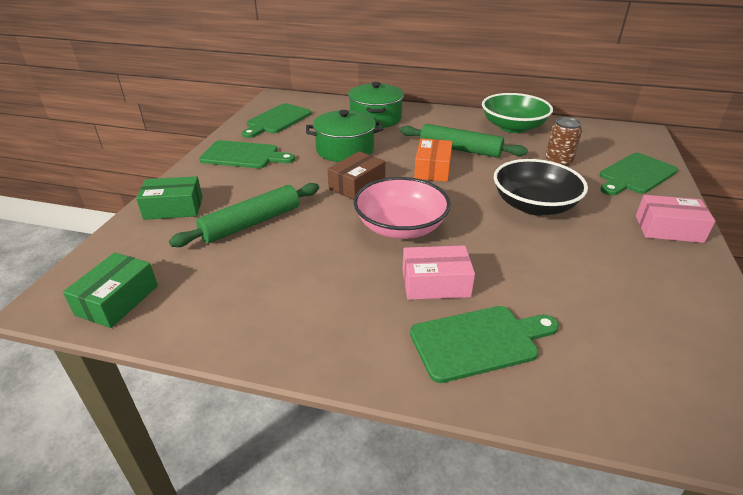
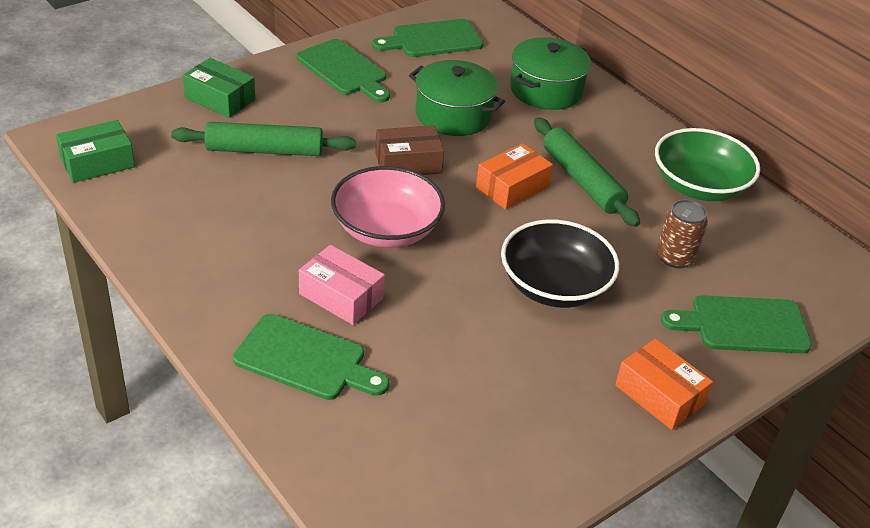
camera: 35 degrees right, 5 degrees up
(668, 229) = (659, 395): pink box -> orange box

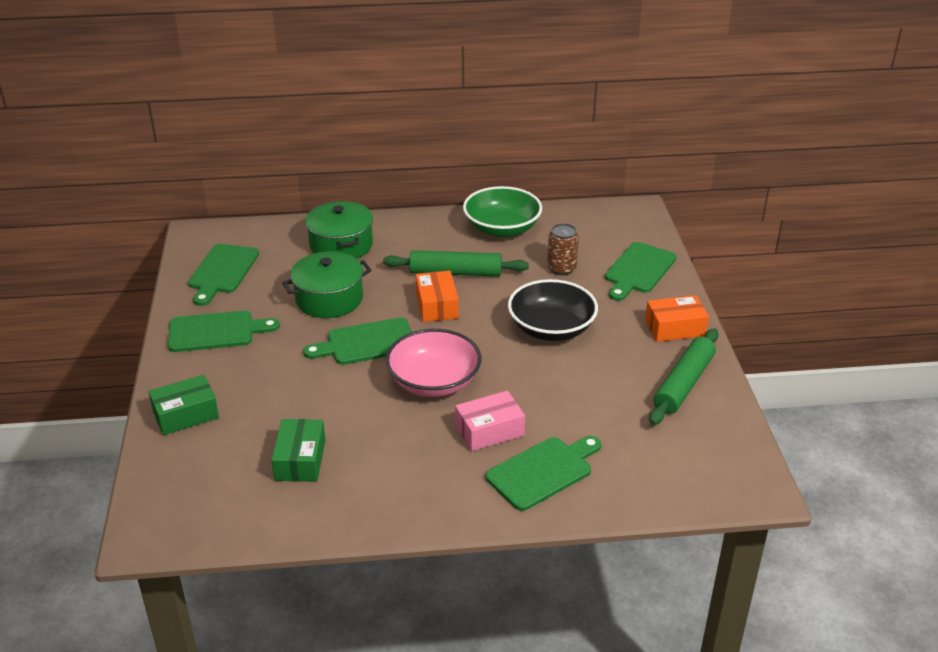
camera: 55 degrees left, 5 degrees down
(97, 163) = (207, 518): green box -> green box (300, 460)
(264, 150) = (283, 412): green rolling pin -> green rolling pin (683, 384)
(408, 163) = (366, 343): brown box -> green cutting board

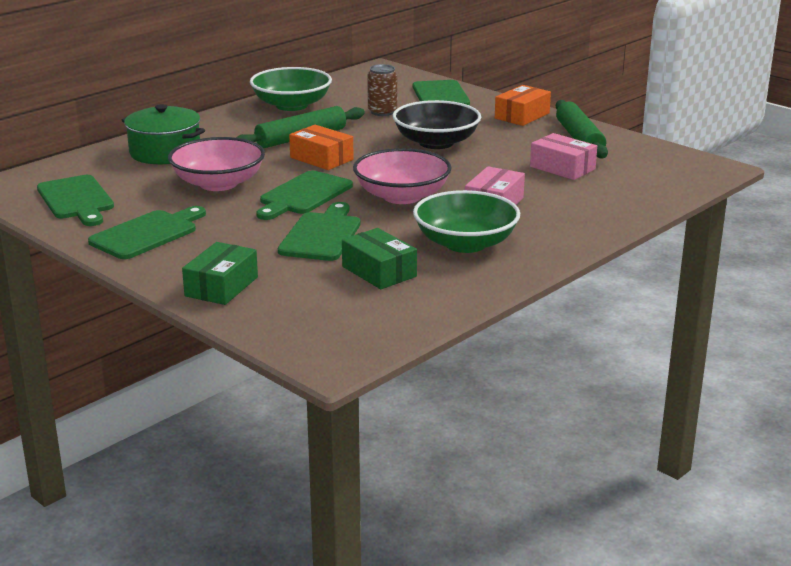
camera: 40 degrees left, 10 degrees down
(329, 299) = (218, 183): green pot -> pink bowl
(402, 465) = (465, 243): none -> green bowl
(543, 471) = (570, 209): green cutting board -> green cutting board (322, 235)
(612, 415) = (562, 168): none -> pink box

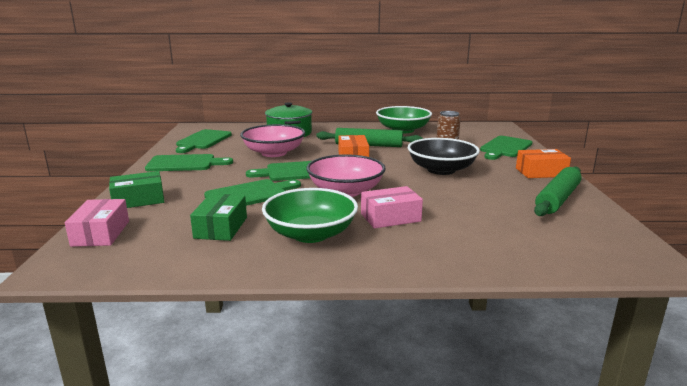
camera: 45 degrees right, 5 degrees down
(562, 168) = (498, 213): pink box -> pink box (101, 233)

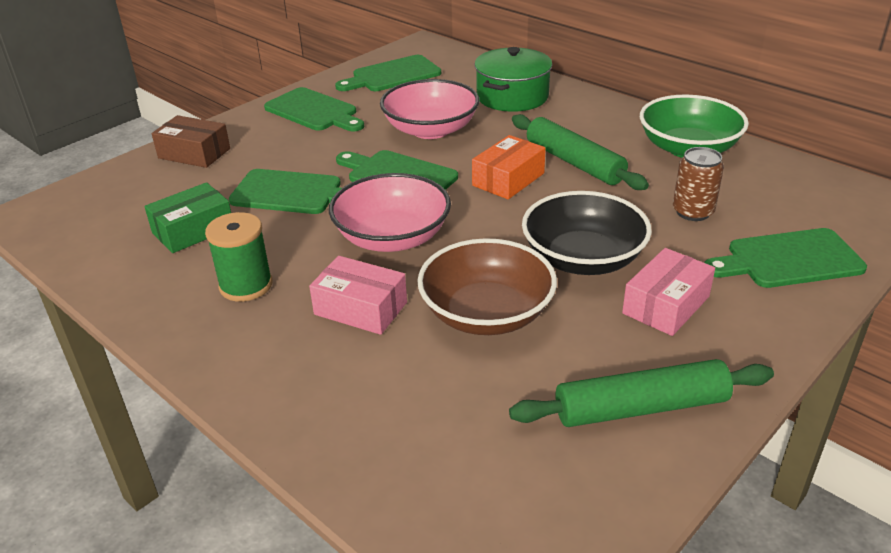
camera: 45 degrees right, 15 degrees up
(101, 233) = (106, 187): pink box -> pink box (666, 305)
(138, 200) = (194, 153): green box -> brown box
(310, 234) = (246, 285): green bowl -> green spool
(446, 197) = (486, 313): none -> brown bowl
(541, 172) = (735, 342): orange box -> none

